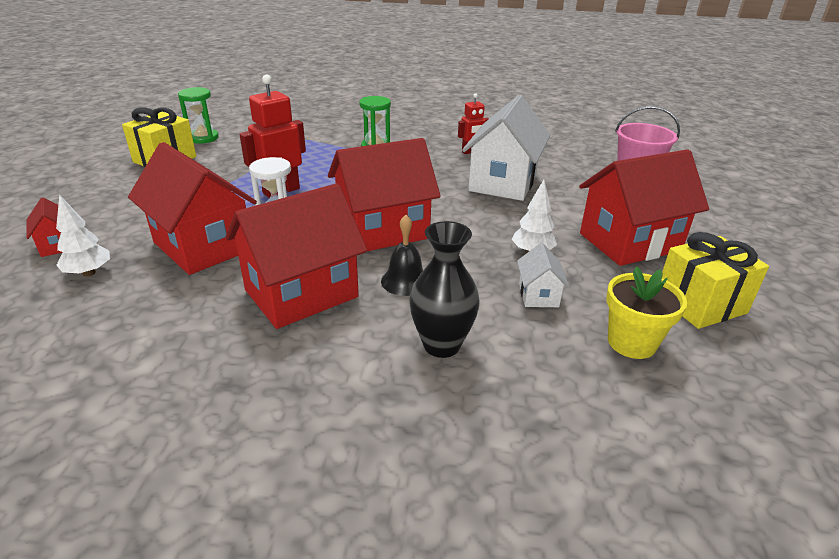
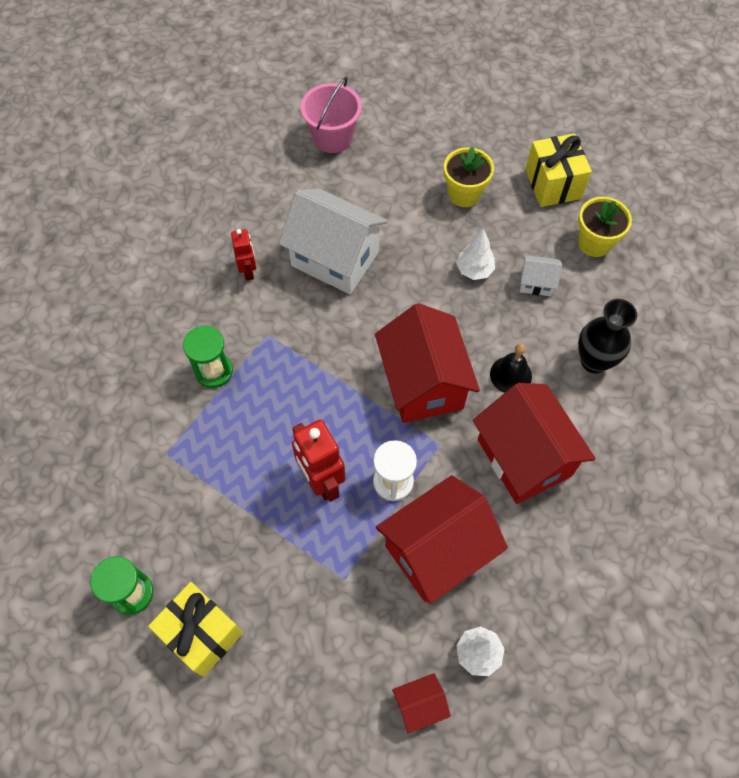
camera: 80 degrees left, 30 degrees up
(629, 242) = (464, 194): red house -> yellow flower pot

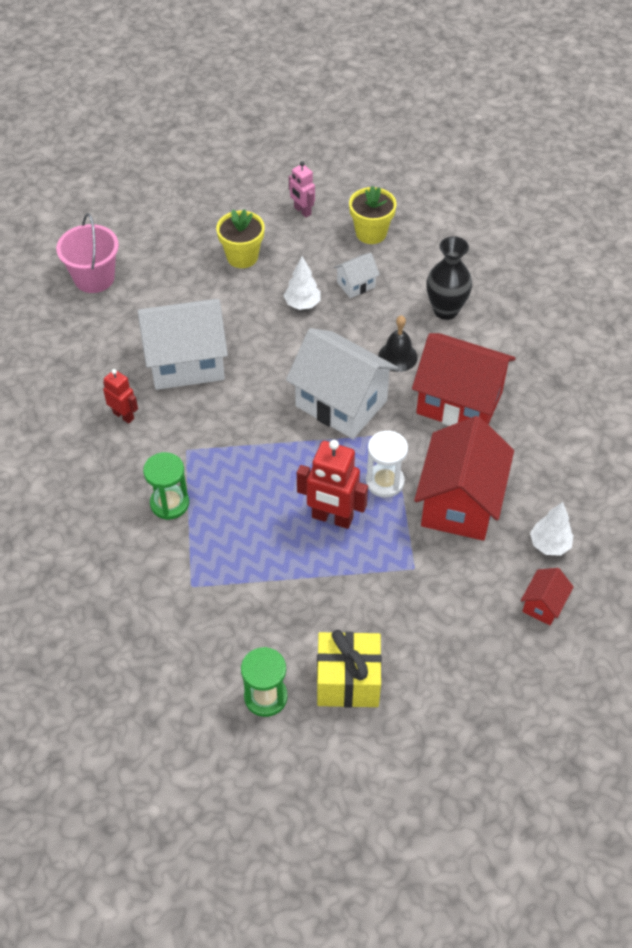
camera: 40 degrees left, 10 degrees down
(423, 383) = (341, 403): red house -> white house
(553, 184) = (302, 211): yellow gift -> pink robot

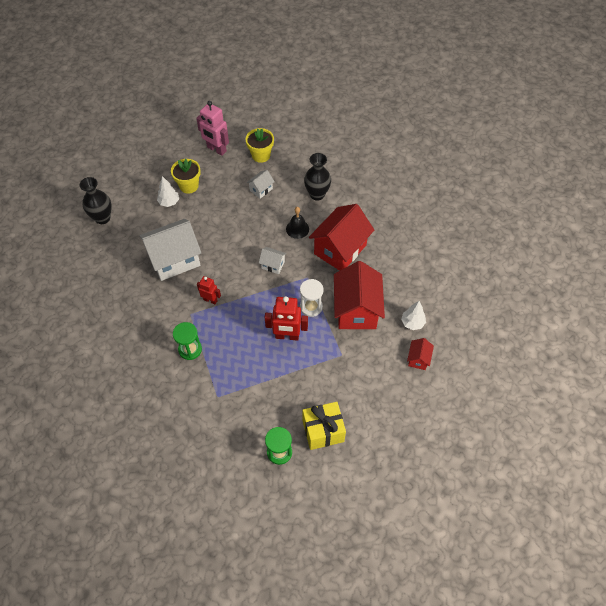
camera: 15 degrees left, 5 degrees up
(94, 278) = (102, 218): pink bucket -> black vase
(123, 415) = (146, 301): red robot -> red robot (210, 300)
(302, 211) = (216, 149): pink robot -> pink robot, size x1.68
(302, 304) = (233, 208): white tree -> white tree (169, 202)
(341, 403) = (273, 265): white house -> white house, size x0.45
(459, 403) = (340, 249): red house -> red house turned 60 degrees counterclockwise

